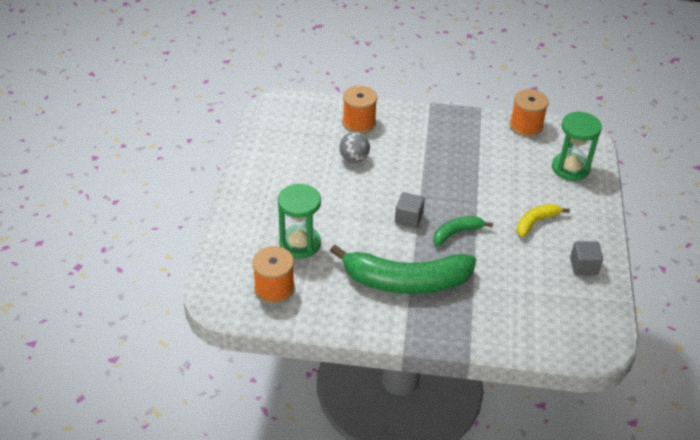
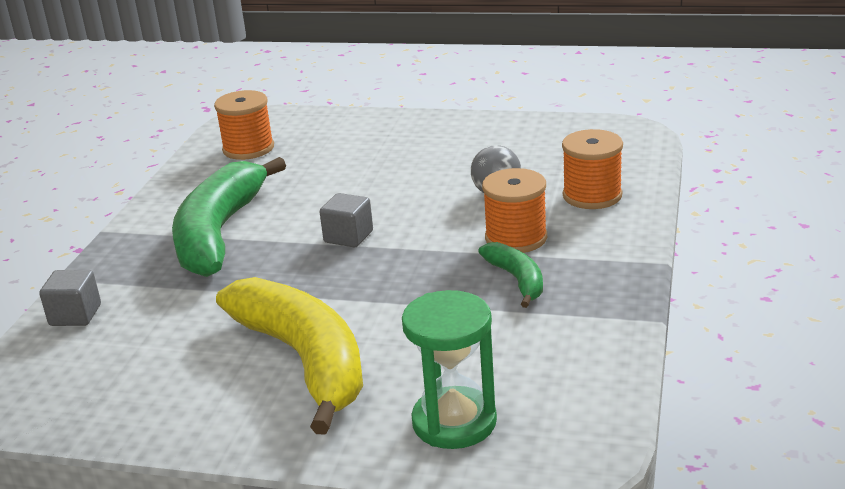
camera: 100 degrees right, 15 degrees down
(300, 243) = (321, 160): green hourglass -> none
(457, 233) = (303, 277): green banana -> green banana (517, 280)
(526, 126) = (600, 374): orange spool -> orange spool (516, 238)
(536, 222) = (304, 360): yellow banana -> yellow banana, size x2.08
(583, 266) = (174, 405): grey cube -> grey cube (75, 315)

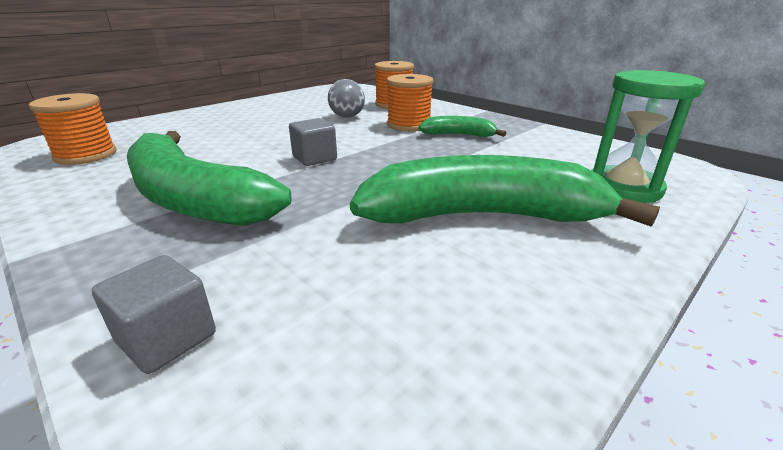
camera: 60 degrees left, 0 degrees up
(304, 360) = (482, 216): yellow banana -> green banana

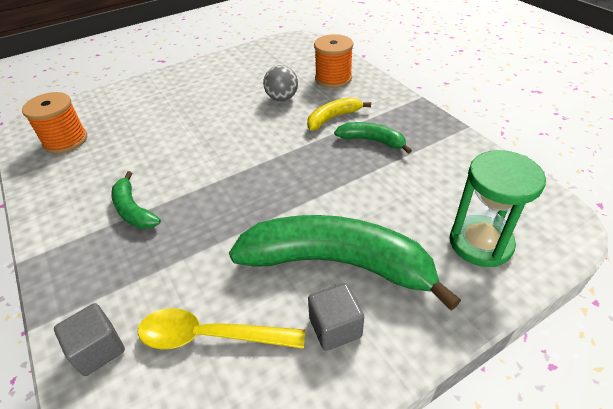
camera: 15 degrees right, 15 degrees up
(193, 199) = (133, 210): green banana -> green banana, size x0.48
(314, 158) = (234, 165): grey cube -> grey cube (335, 327)
(349, 298) = (210, 336): none -> yellow spoon
(409, 125) = (333, 118): orange spool -> yellow banana

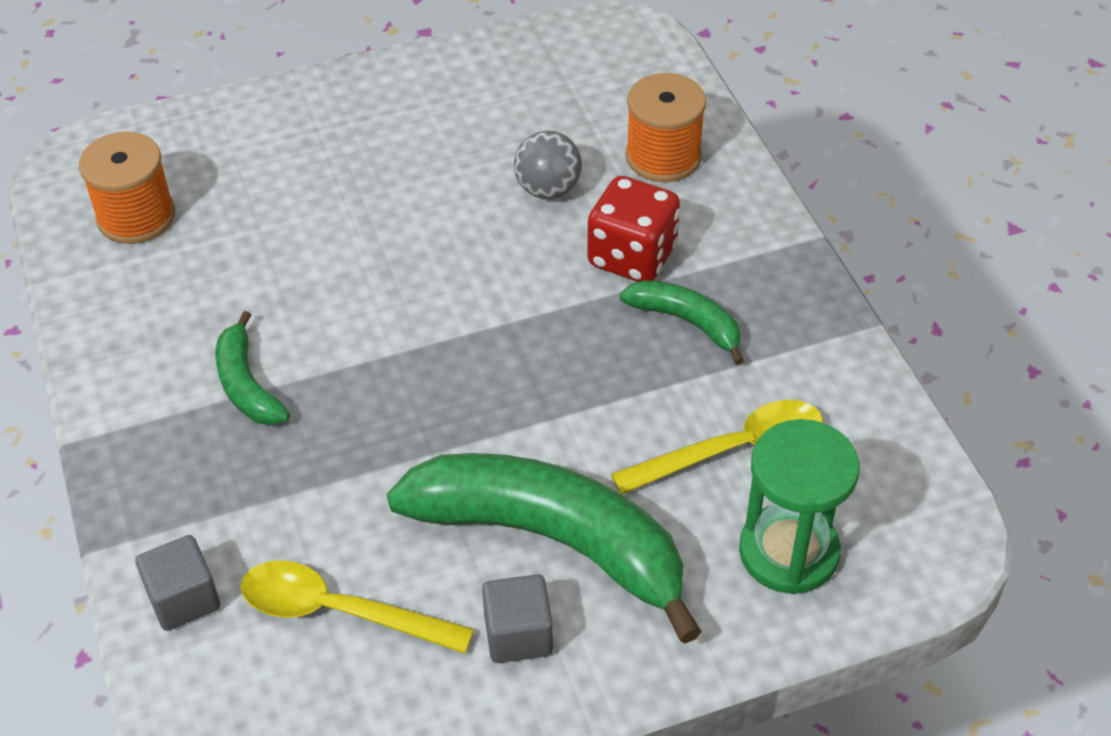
camera: 10 degrees right, 5 degrees up
(333, 118) = (632, 257): yellow banana -> red dice
(423, 195) = (733, 450): none -> yellow spoon

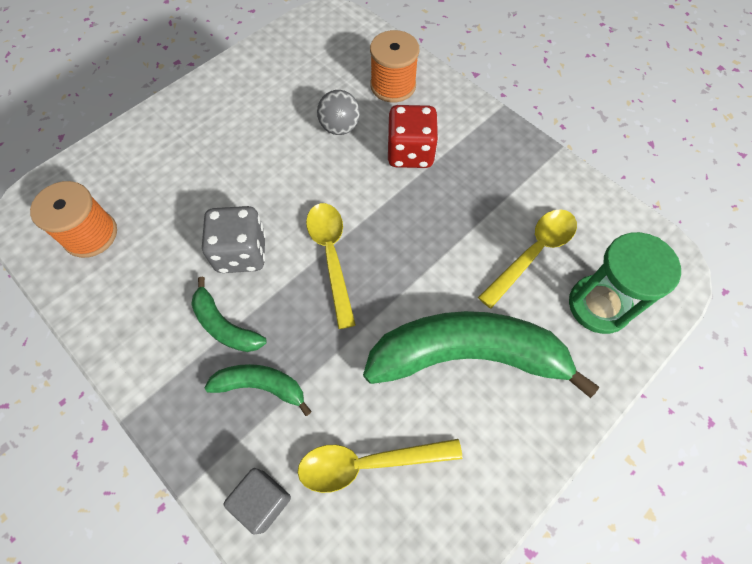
camera: 25 degrees left, 15 degrees up
(317, 305) = (241, 253): none -> grey dice
(436, 352) = (331, 256): none -> yellow spoon
(518, 635) = (483, 428): grey cube -> none
(687, 322) = (463, 183): green banana -> green banana (261, 386)

